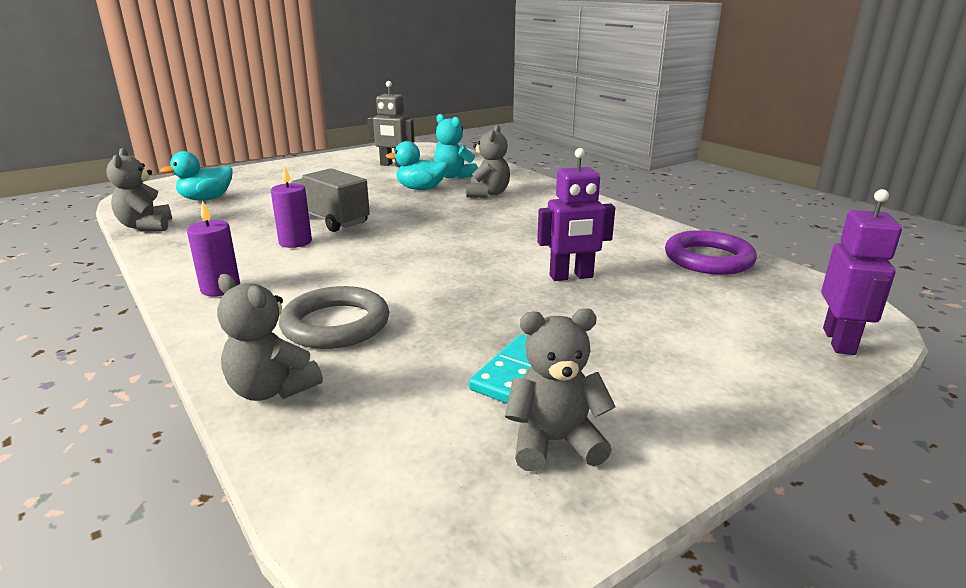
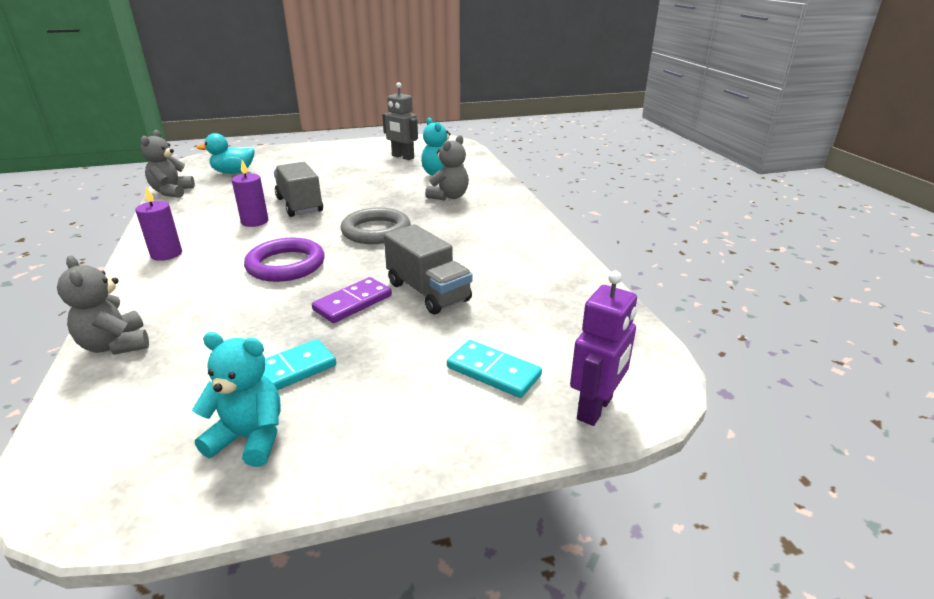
camera: 20 degrees right, 5 degrees up
(336, 324) = (209, 300): grey ring -> grey ring (376, 231)
(421, 189) = (399, 184): turquoise duck -> none
(506, 299) = (353, 303): none -> purple domino
(554, 442) = (250, 438): grey teddy bear -> turquoise teddy bear
(571, 277) = (428, 292): purple robot -> grey truck
(708, 259) = (572, 296): purple ring -> purple ring (286, 265)
(718, 331) = (493, 372): none -> turquoise domino

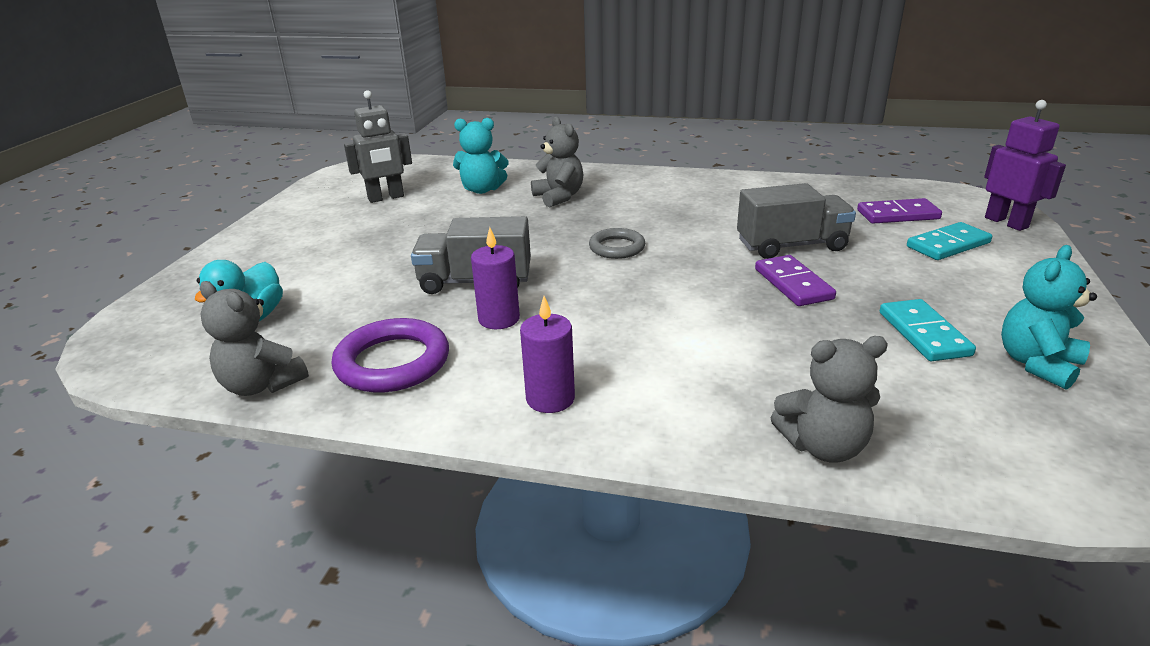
camera: 60 degrees left, 0 degrees up
(286, 265) = (667, 310): purple ring -> purple ring (392, 362)
(376, 231) = (617, 247): grey ring -> grey ring, size x0.63
(549, 335) = (898, 215): none -> purple domino

